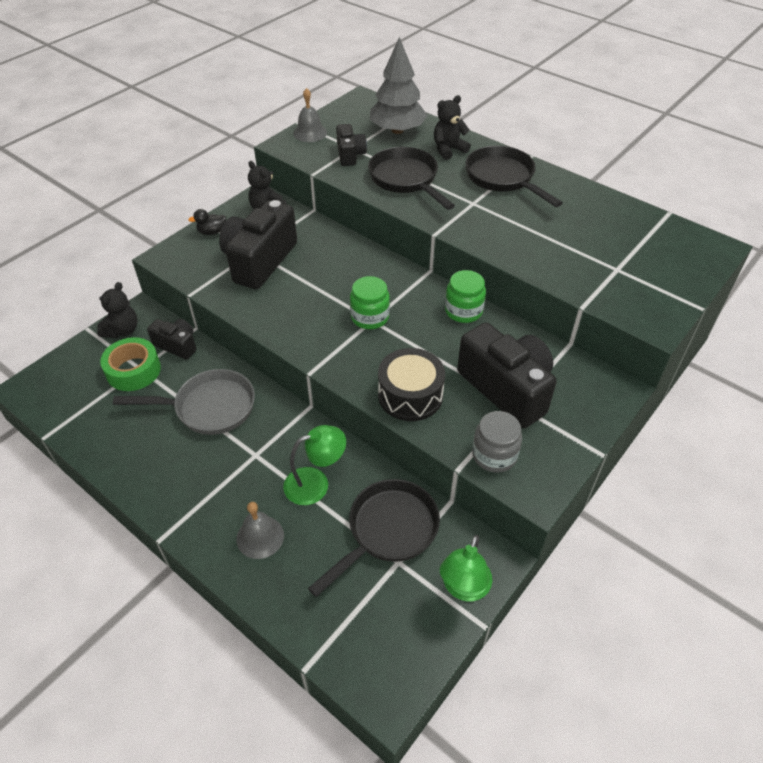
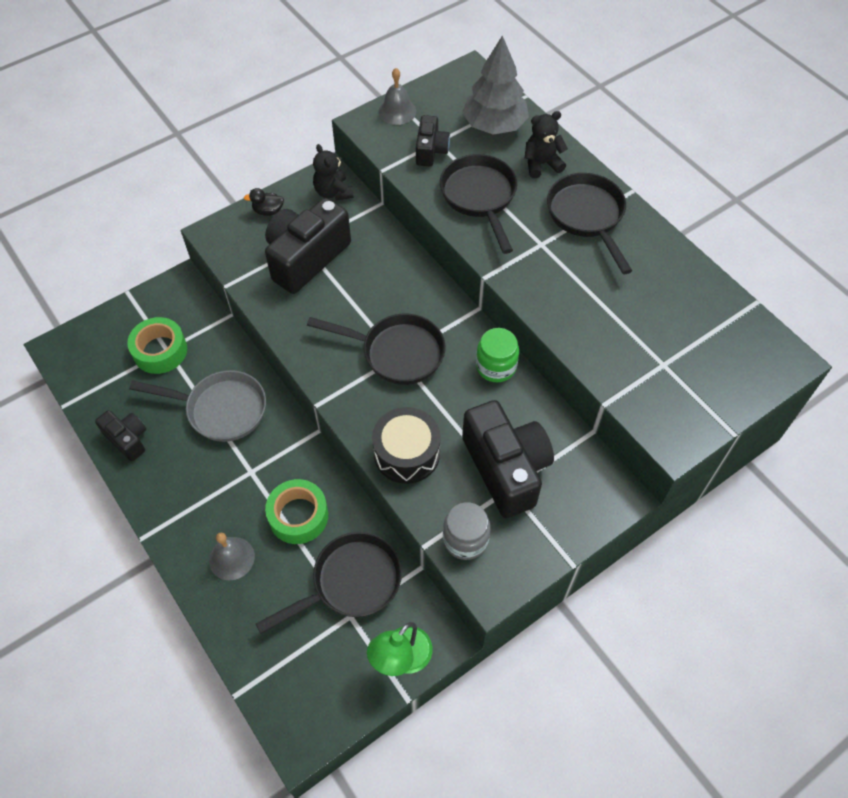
camera: 15 degrees right, 10 degrees up
(122, 330) = (160, 301): black teddy bear -> none
(177, 345) = (208, 331): black camera -> black camera (127, 439)
(315, 483) = (298, 516): green lamp -> green tape
(370, 317) = (397, 352): green jar -> black pan

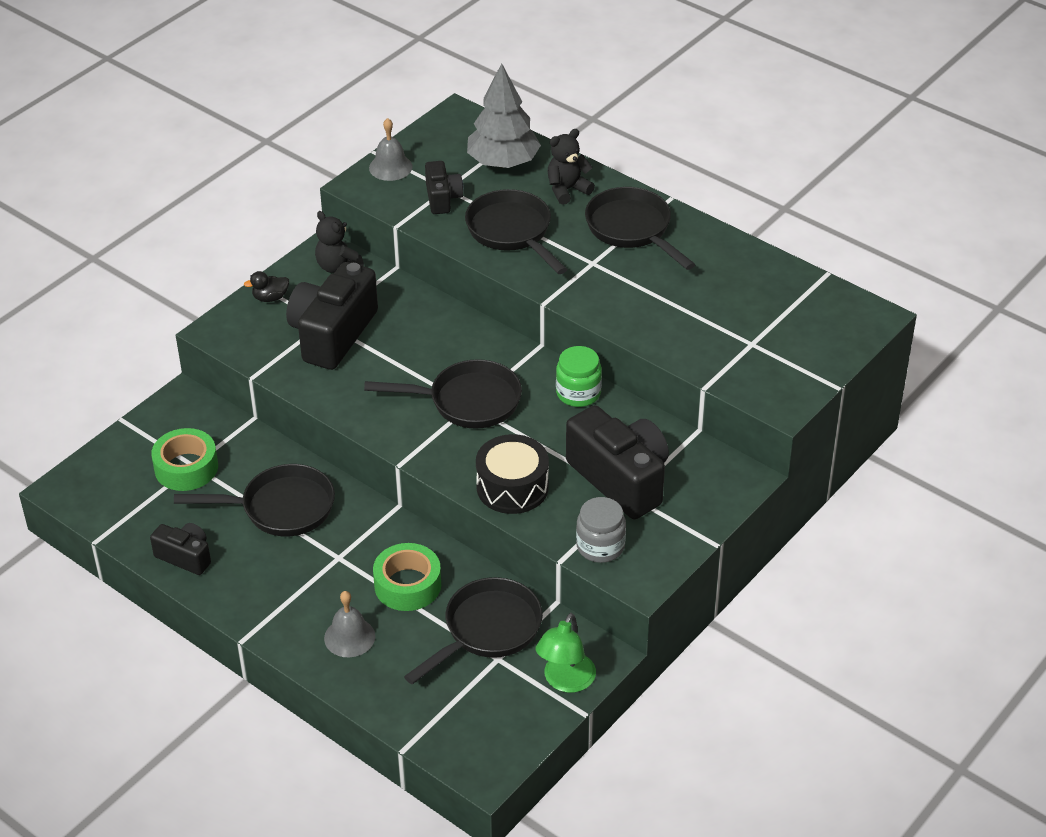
camera: 15 degrees left, 15 degrees down
(221, 409) = (280, 508): grey pan -> black pan

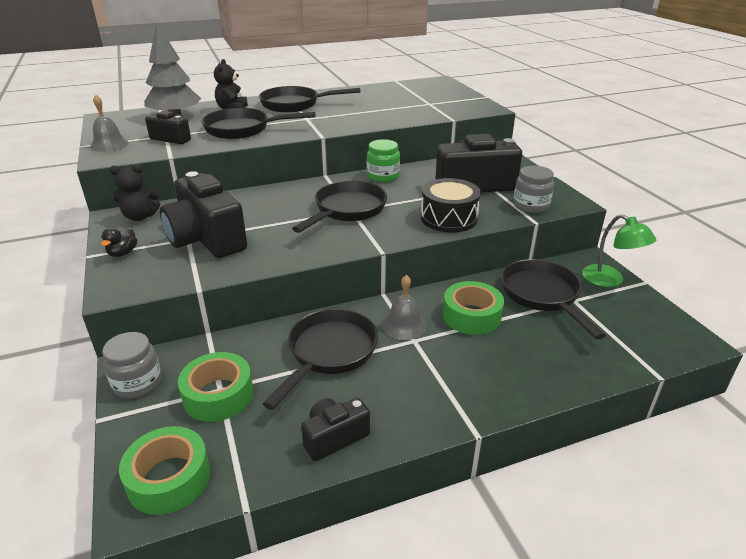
camera: 60 degrees left, 10 degrees down
(95, 489) = (169, 478): none -> green tape
(169, 414) = (137, 383): none -> grey jar
(349, 637) = (511, 364): grey bell -> grey bell (404, 325)

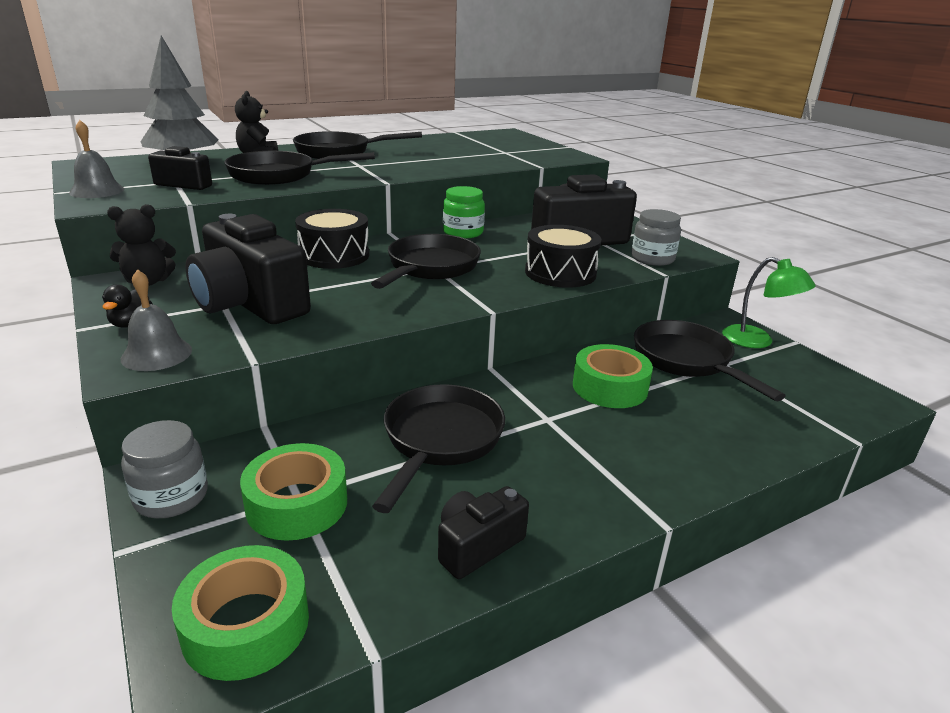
camera: 10 degrees left, 5 degrees down
(277, 196) = (334, 255): none -> black drum
(404, 325) = (529, 402): grey bell -> grey bell (156, 354)

